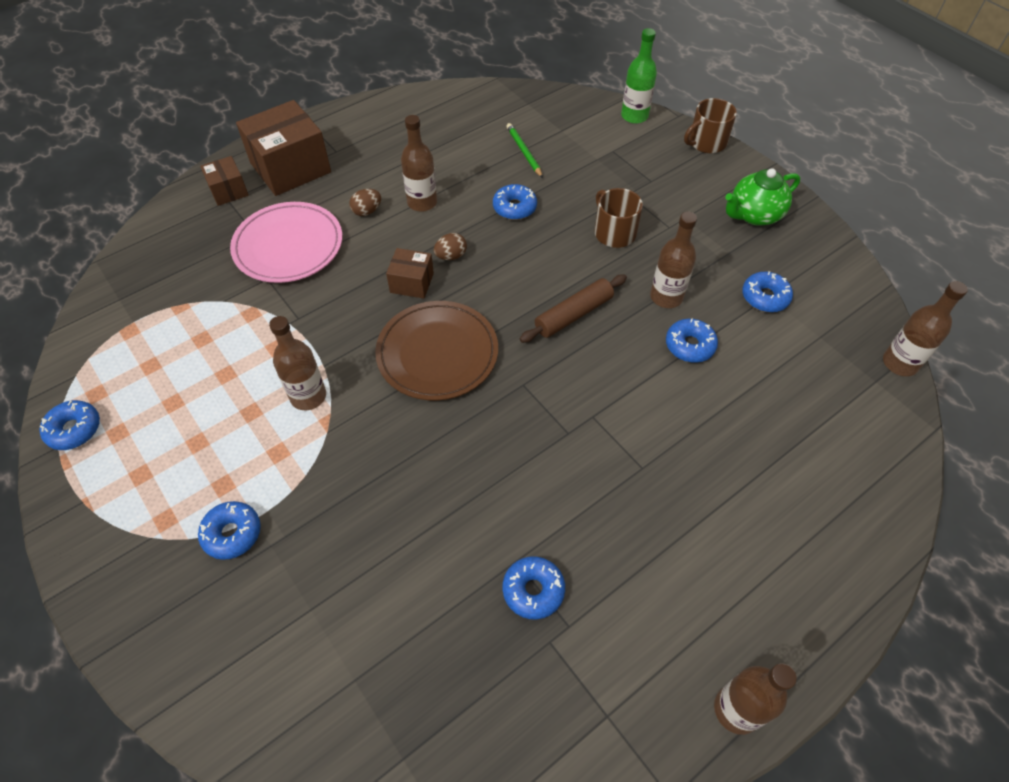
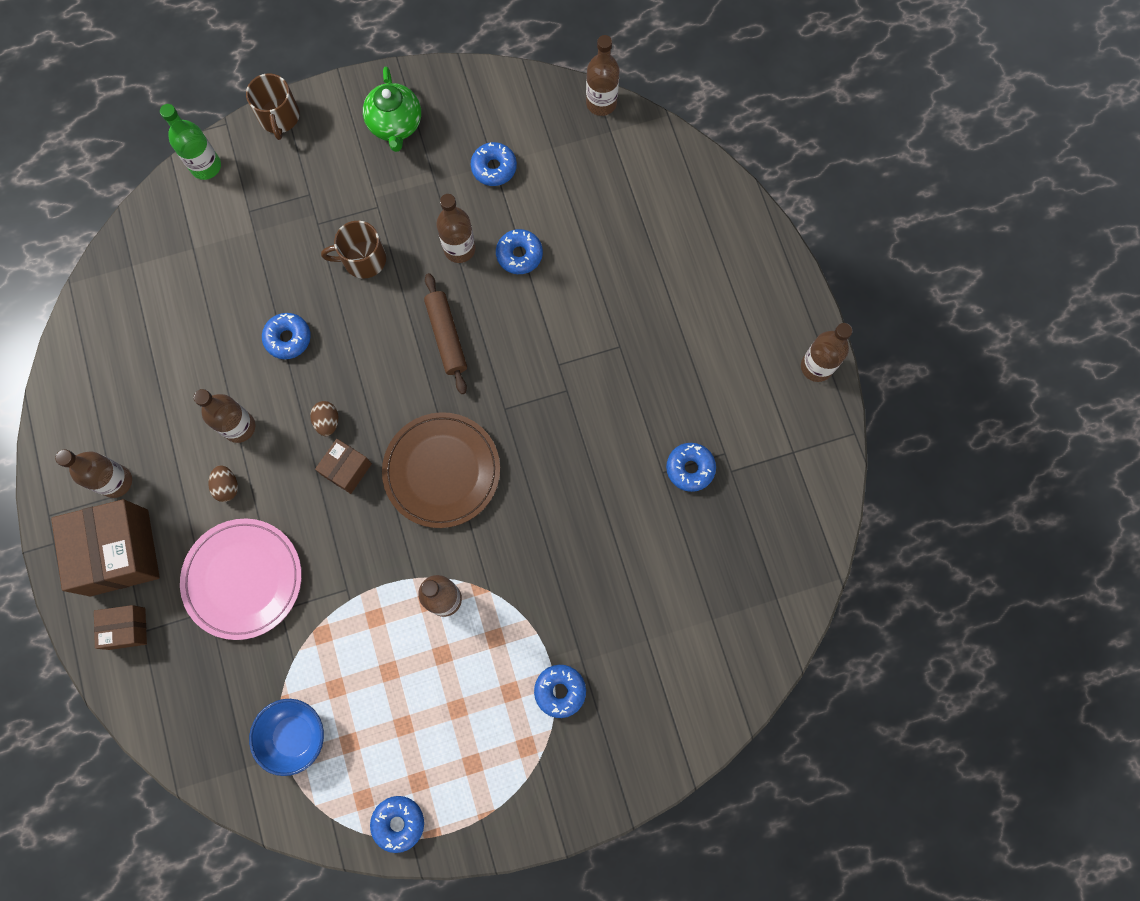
camera: 70 degrees left, 20 degrees up
(152, 323) = (294, 735): none -> blue bowl
(348, 148) = (116, 481): none -> brown bottle
(524, 152) = (209, 299): green pencil -> none

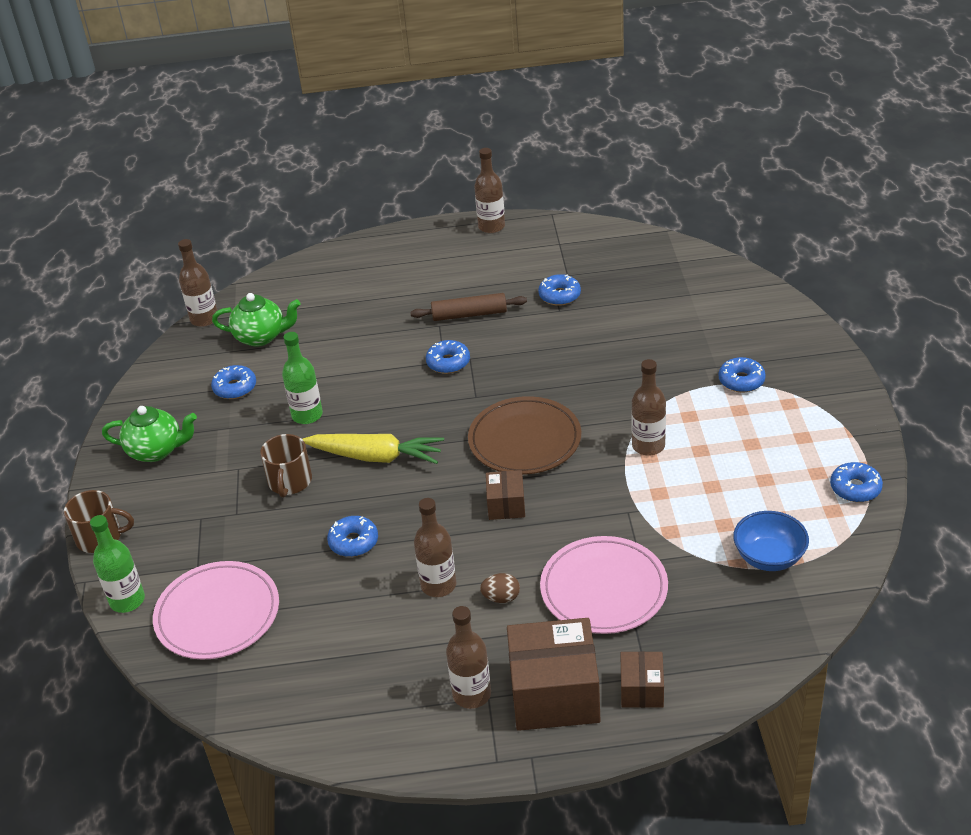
camera: 75 degrees left, 35 degrees down
(194, 246) = (217, 614): none -> pink plate
(327, 421) = (453, 516): brown egg -> none
(347, 469) = (506, 505): brown box -> brown box turned 45 degrees clockwise
(405, 330) = (376, 456): none -> yellow carrot
(446, 336) = (392, 429): brown rolling pin -> brown rolling pin (469, 314)
(459, 249) = (307, 415): brown bottle -> green bottle
(519, 255) = (329, 377): blue donut -> blue donut (448, 362)
(578, 168) = (261, 337): none -> green teapot

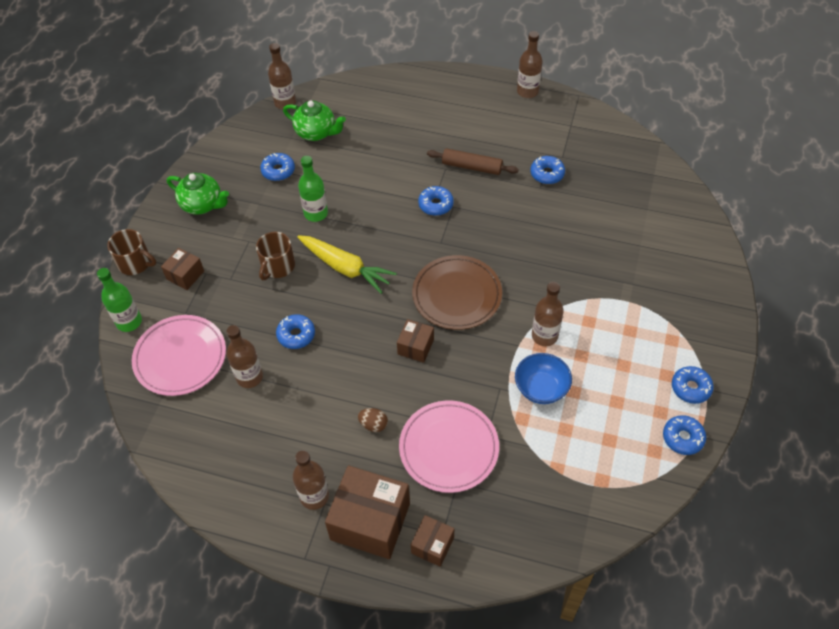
camera: 20 degrees right, 15 degrees up
(175, 528) = (185, 275): none -> brown box
(438, 585) = (336, 395): brown bottle -> brown bottle (249, 377)
(741, 381) = (645, 304): blue donut -> blue donut (690, 388)
(769, 557) = (583, 472): blue bowl -> blue bowl (541, 388)

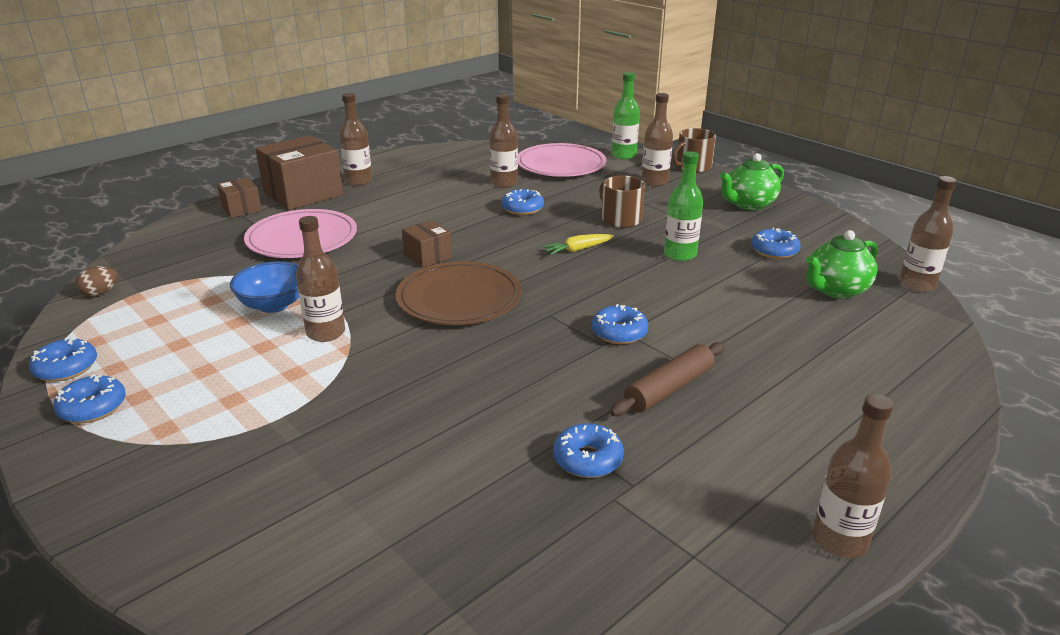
camera: 120 degrees right, 25 degrees down
(185, 275) = (654, 181): brown box -> brown bottle
(345, 268) = (577, 250): yellow carrot -> yellow carrot, size x0.54
(373, 424) = (379, 216): brown egg -> brown egg (100, 293)

